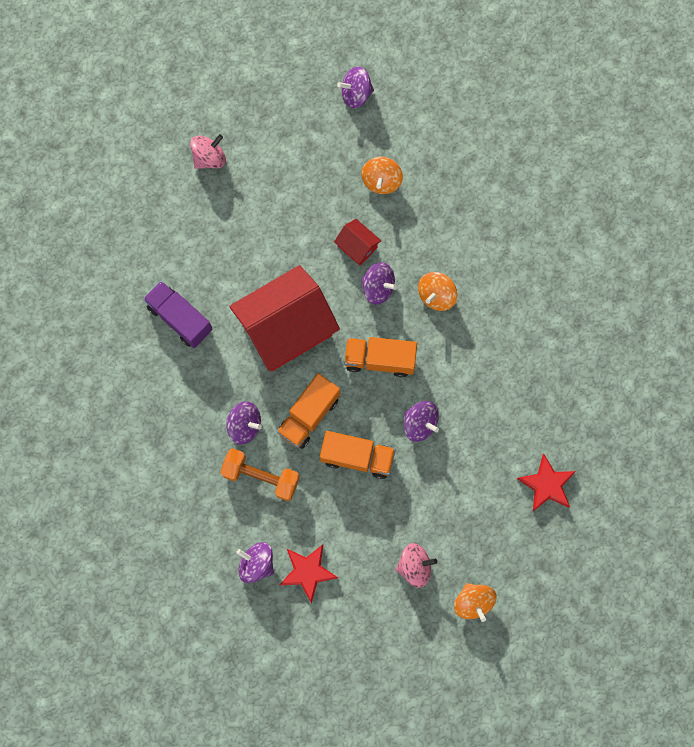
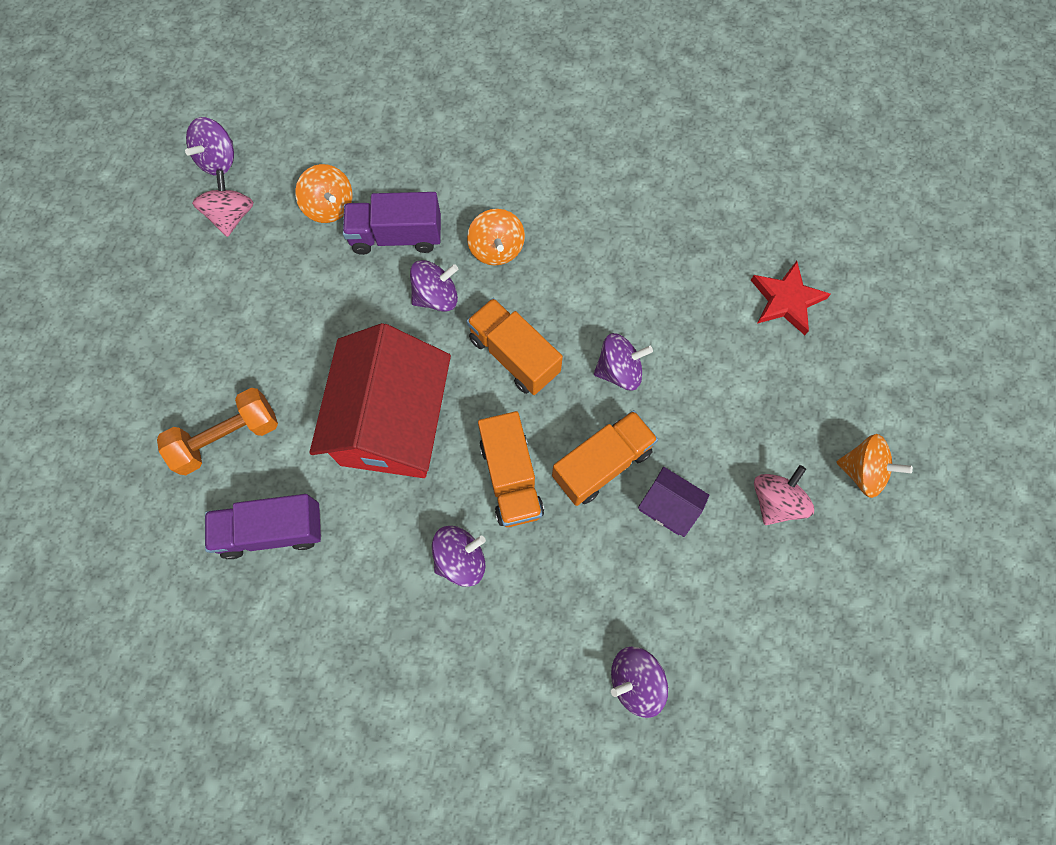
camera: 50 degrees left, 5 degrees down
(209, 158) = (131, 351): pink spinning top -> pink spinning top (232, 216)
(261, 477) = (536, 589): orange dumbbell -> orange dumbbell (227, 438)
(307, 572) = (691, 627): red star -> none
(357, 247) = (374, 282): red house -> none
(363, 511) = (668, 506): none -> purple house
(379, 360) = (514, 355): orange truck -> orange truck turned 90 degrees clockwise
(395, 234) = (396, 236): none -> purple truck

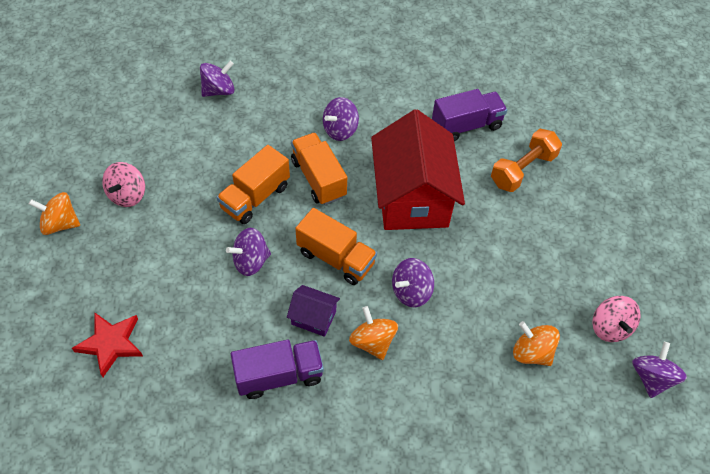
camera: 165 degrees right, 15 degrees down
(396, 236) = (462, 336): purple truck -> purple truck (279, 375)
(668, 506) = (205, 179): purple house -> purple house (313, 317)

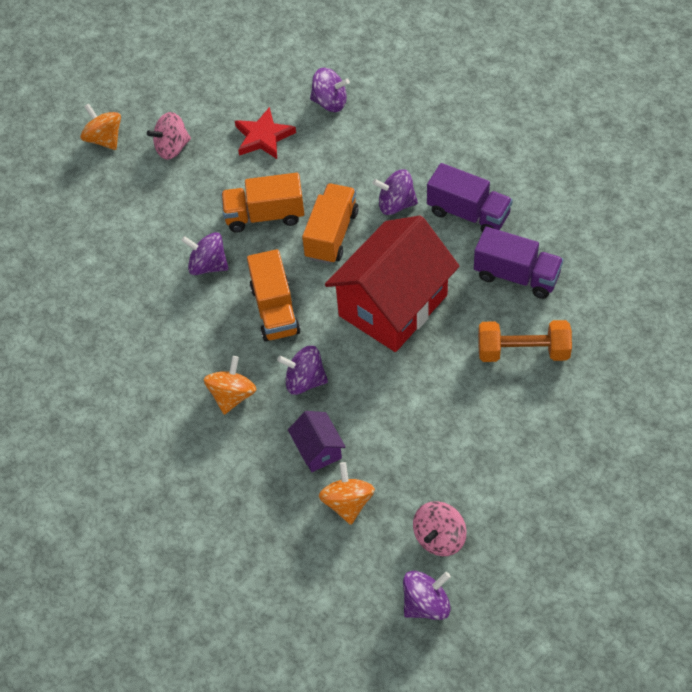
camera: 50 degrees right, 0 degrees up
(111, 344) = (53, 256): red star -> red star (263, 137)
(279, 375) = (139, 367): purple truck -> purple truck (468, 214)
(313, 317) = (208, 343): purple house -> purple house (318, 450)

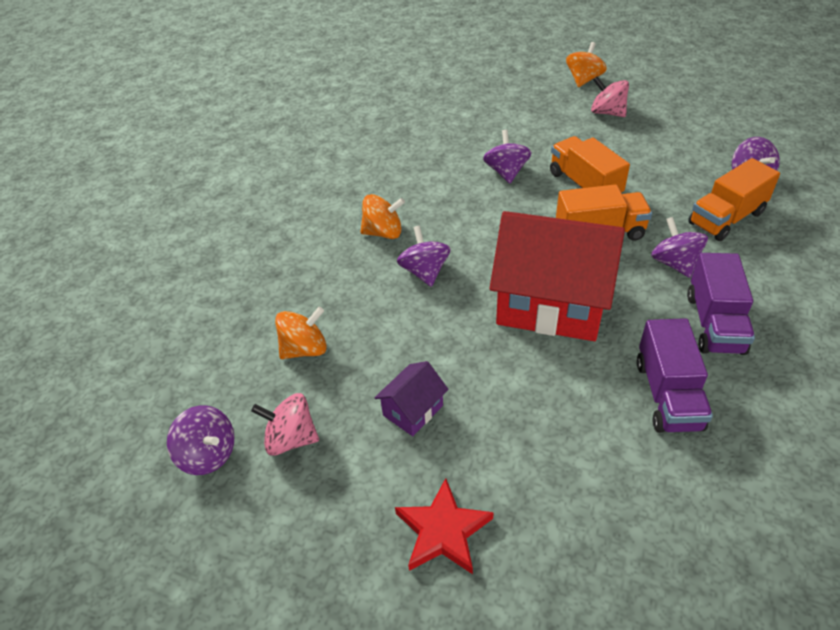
camera: 65 degrees right, 10 degrees down
(263, 137) = (668, 154): red star -> red star (443, 531)
(275, 310) = (488, 226): orange truck -> orange truck (726, 218)
(318, 450) = (354, 307): purple house -> purple house (413, 410)
(523, 351) = (569, 436): orange dumbbell -> none

